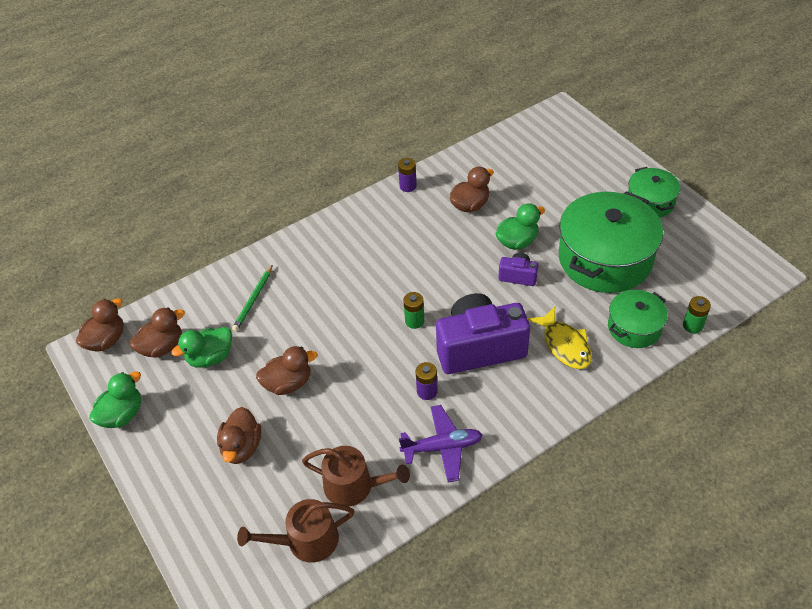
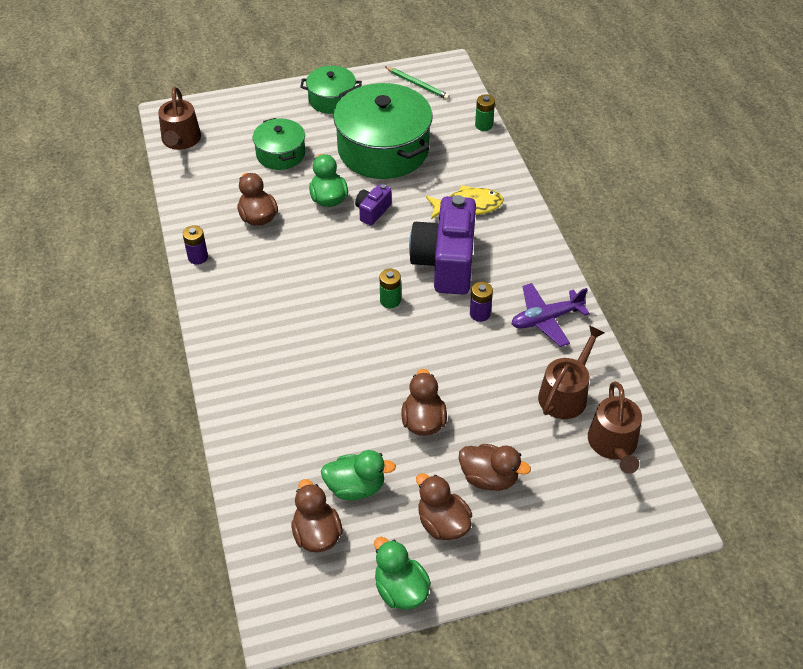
camera: 75 degrees left, 0 degrees up
(106, 340) = (276, 595): brown duck -> brown duck (442, 523)
(210, 357) = (355, 487): green duck -> green duck turned 75 degrees counterclockwise
(253, 300) = (290, 430): green pencil -> green pencil (417, 84)
(442, 447) = (546, 319): purple plane -> purple plane turned 120 degrees counterclockwise
(534, 129) = (181, 140): none -> brown watering can
(634, 327) = (469, 158): green pot -> green pot (280, 154)

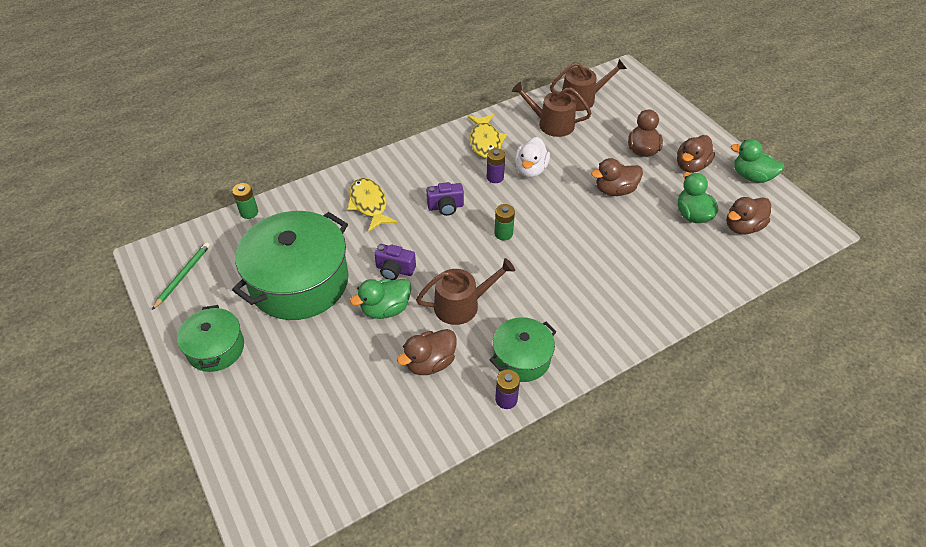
camera: 105 degrees left, 0 degrees up
(181, 140) = (315, 491): brown watering can -> brown watering can (462, 305)
(280, 154) = (323, 372): green pot -> green pot (521, 358)
(400, 589) = (751, 176): green duck -> green duck turned 75 degrees clockwise
(445, 263) = (445, 207): purple camera -> purple camera, size x0.46
(483, 349) = (530, 170): none -> white duck
(546, 319) = (485, 141): purple plane -> yellow fish

